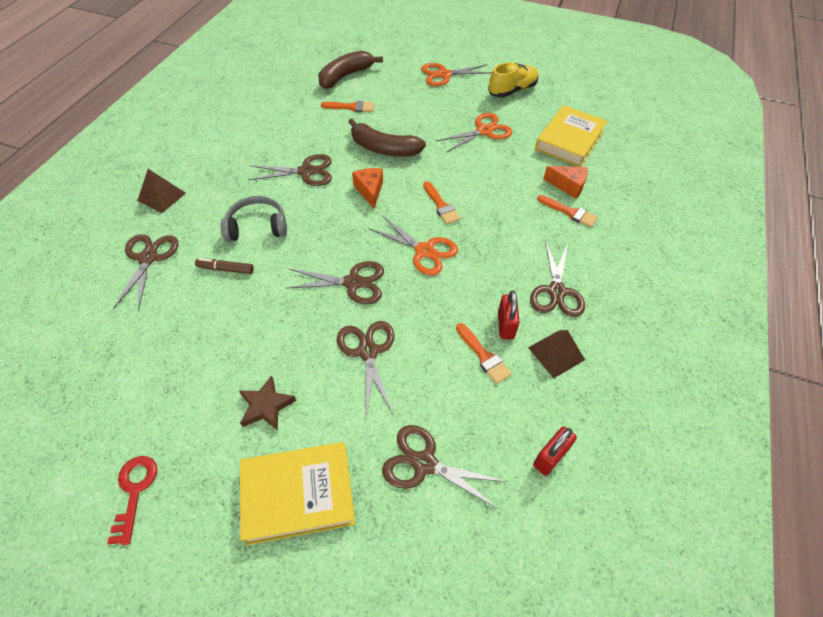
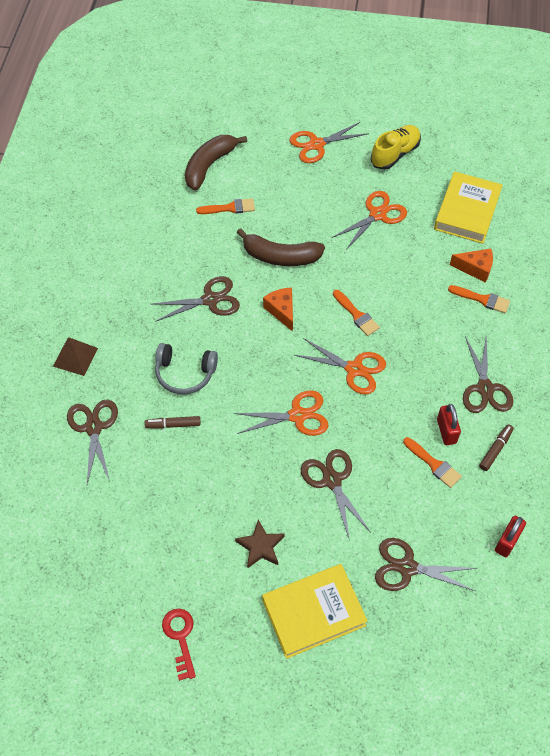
camera: 10 degrees left, 5 degrees up
(257, 227) = (185, 373): grey headphones -> grey headphones turned 150 degrees counterclockwise
(353, 283) = (297, 416): brown scissors -> orange scissors
(556, 353) = (495, 449): brown pyramid -> brown marker

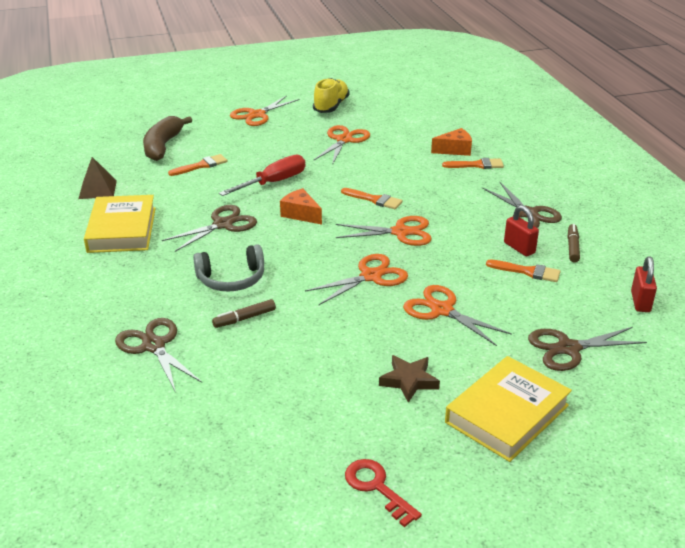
camera: 25 degrees left, 25 degrees down
(75, 357) = (98, 299): brown pyramid -> brown pyramid (97, 189)
(280, 256) = (273, 182): brown banana -> red screwdriver
(332, 480) = (442, 310): brown scissors -> orange scissors
(467, 211) = (419, 122): yellow book -> yellow book (122, 229)

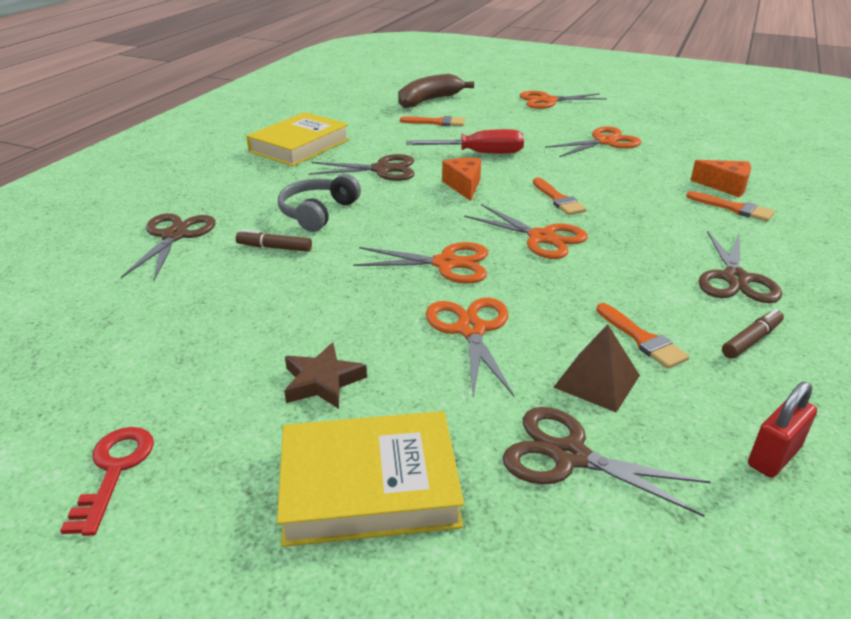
camera: 40 degrees right, 0 degrees up
(97, 189) = (330, 114): brown pyramid -> brown pyramid (596, 381)
(231, 279) = (318, 212): grey headphones -> grey headphones turned 90 degrees clockwise
(331, 106) = (634, 113): yellow shoe -> none
(519, 248) = (668, 309): red padlock -> none

